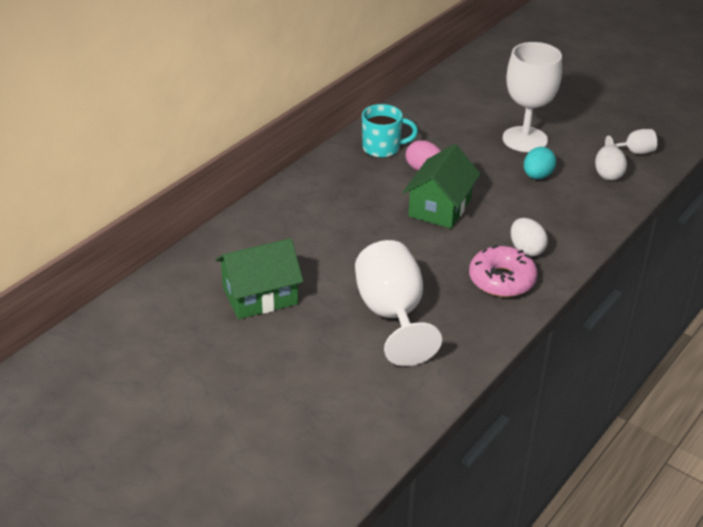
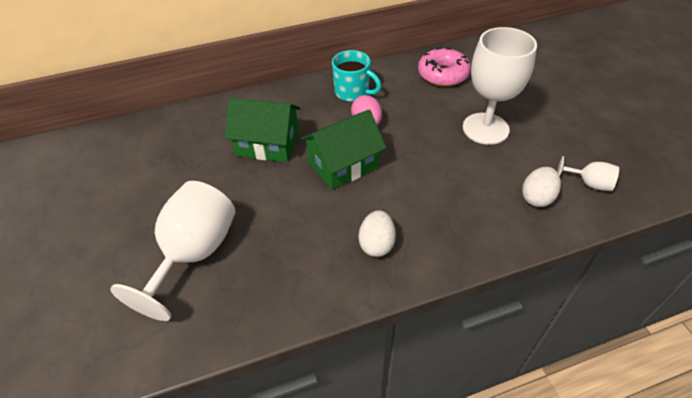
camera: 35 degrees right, 10 degrees up
(260, 296) = (124, 184): green house -> green house (267, 144)
(501, 280) = (321, 266): pink donut -> pink donut (443, 74)
(537, 176) = (462, 170): turquoise egg -> none

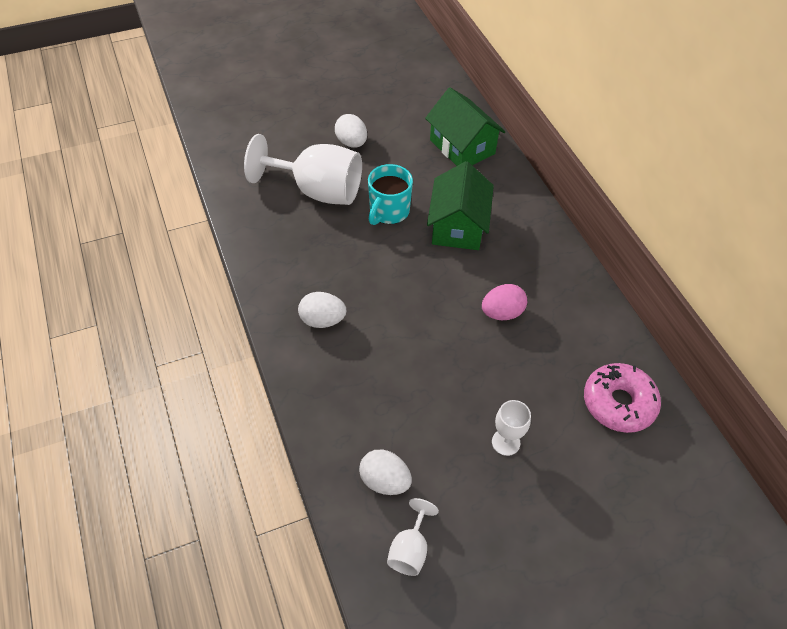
camera: 85 degrees right, 5 degrees up
(125, 224) = (351, 143): none -> white egg
(343, 165) = (430, 292): green house -> green house (462, 147)
(352, 92) = (559, 298): turquoise mug -> turquoise mug (388, 211)
(485, 128) = (506, 442): white goblet -> white goblet, size x0.47

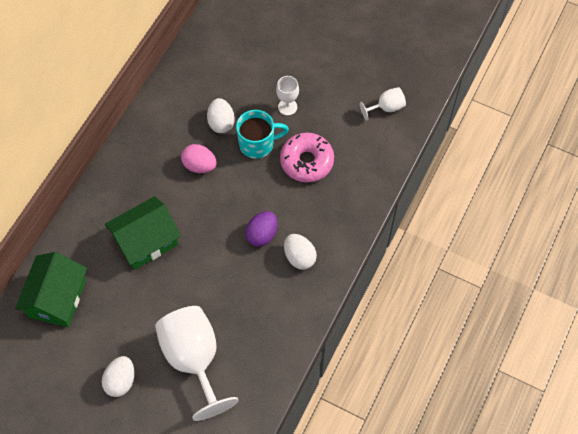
camera: 130 degrees left, 10 degrees up
(376, 309) = (262, 234): none -> purple egg
(385, 481) = (364, 144): white egg -> white egg (221, 123)
(388, 211) = (172, 294): turquoise mug -> turquoise mug (257, 144)
(618, 403) = (211, 72): pink donut -> pink donut (306, 161)

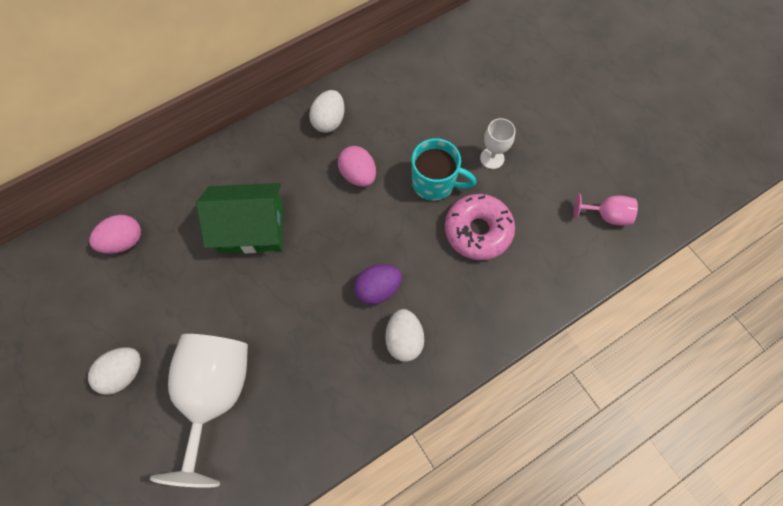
camera: 30 degrees right, 5 degrees up
(57, 298) = (124, 241): green house -> pink egg
(221, 123) = (409, 140): white egg -> white egg (329, 121)
(386, 108) = (606, 215): white goblet -> pink goblet

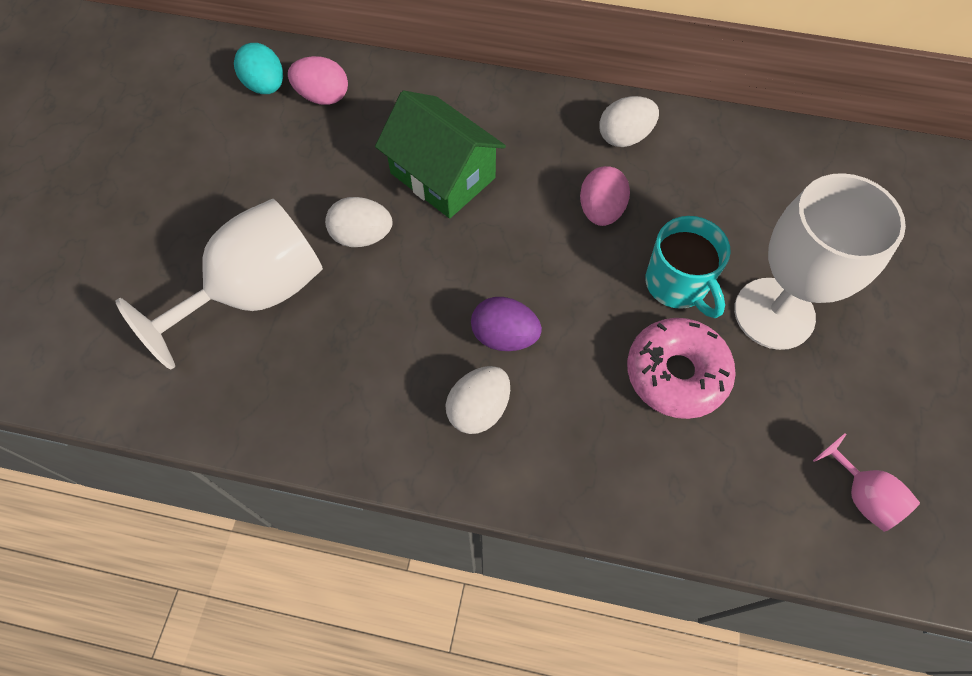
camera: 45 degrees right, 5 degrees down
(77, 266) = (265, 86): none -> turquoise egg
(124, 373) = (206, 206): white egg -> white egg (362, 236)
(492, 158) = (774, 313): white goblet -> white goblet, size x2.14

